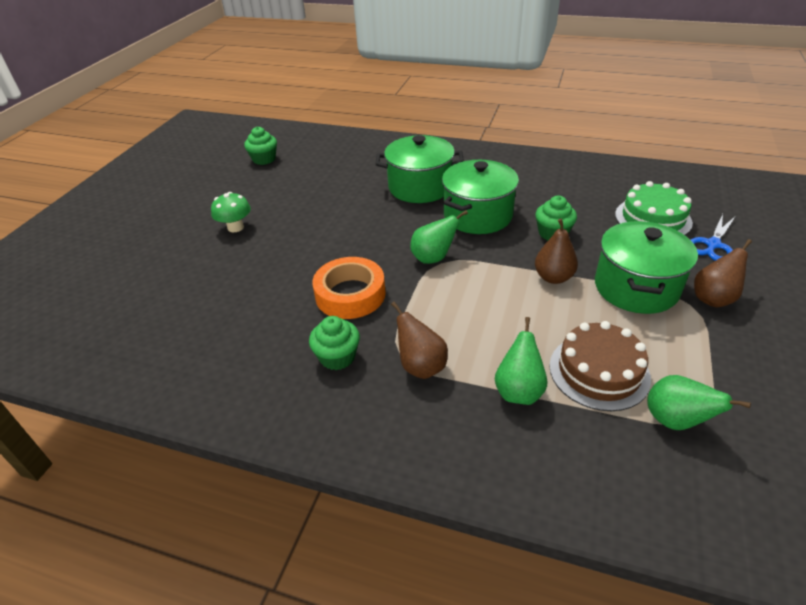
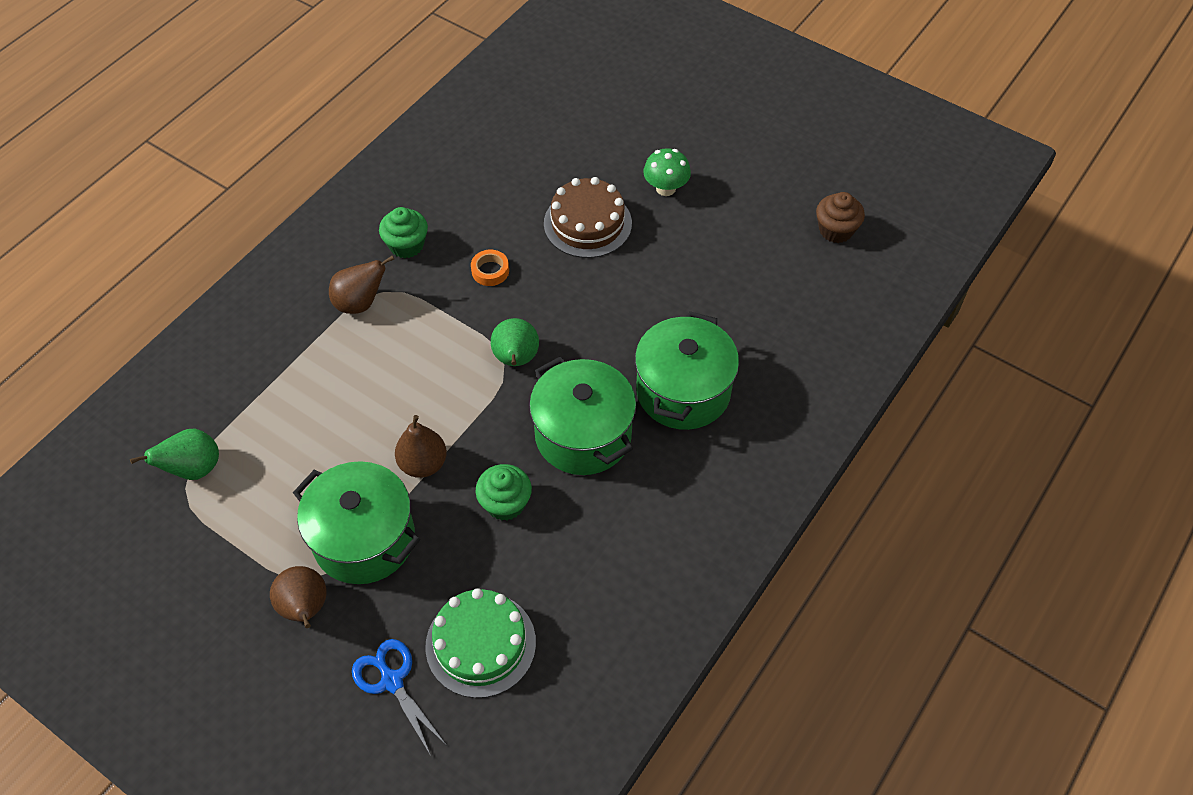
camera: 105 degrees right, 15 degrees up
(264, 159) = (836, 230): green cupcake -> brown cupcake
(350, 294) = (490, 271): orange tape -> orange tape, size x0.49
(519, 391) = (291, 366): green pear -> none
(599, 371) = (276, 439): brown cake -> brown cake (587, 223)

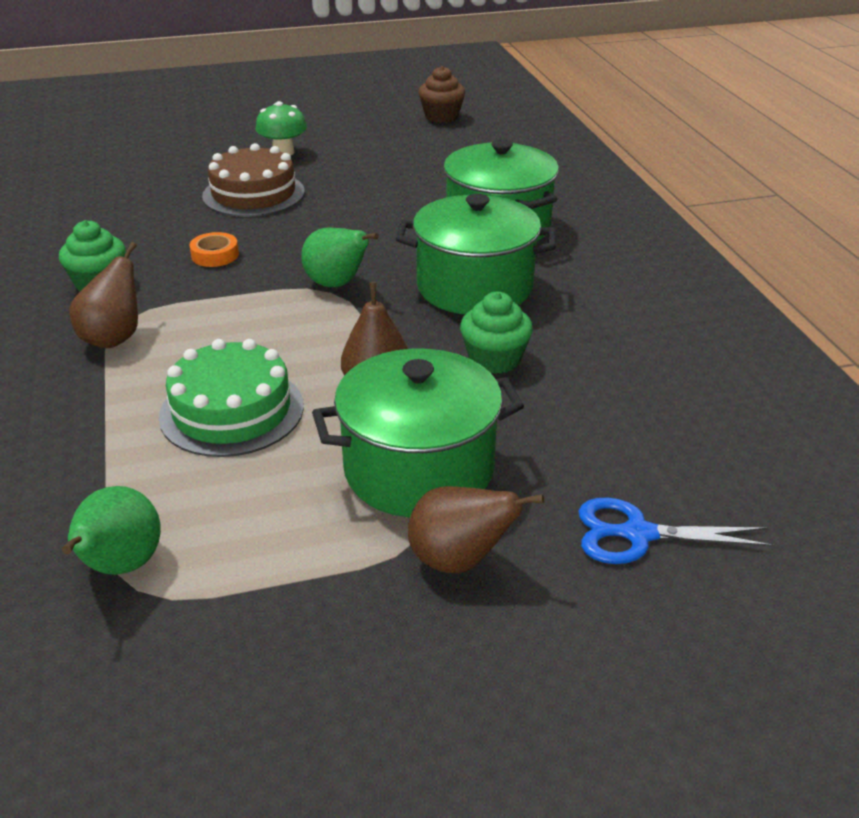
camera: 50 degrees left, 20 degrees down
(480, 644) = (651, 448): green cake -> green cake (232, 411)

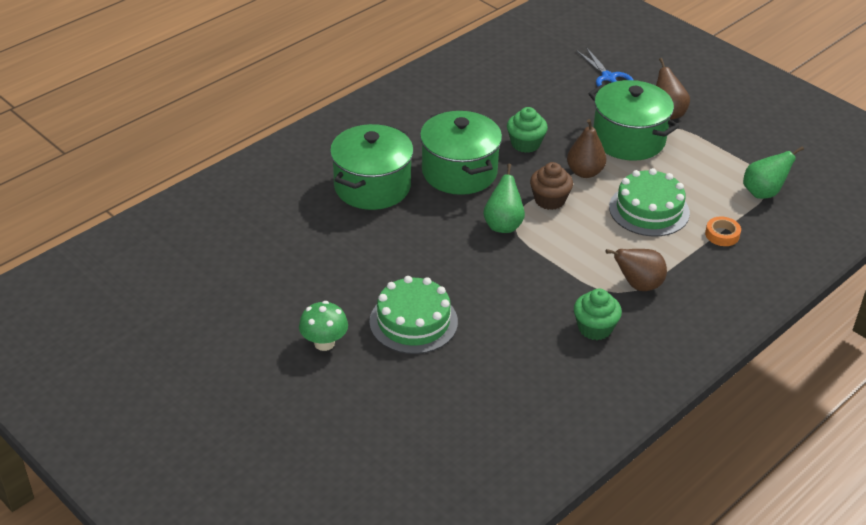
camera: 120 degrees left, 5 degrees up
(215, 255) = (516, 294): orange tape -> orange tape (722, 235)
(253, 194) = (413, 322): brown cake -> green cake
(441, 116) = (179, 281): brown cupcake -> brown cupcake (549, 200)

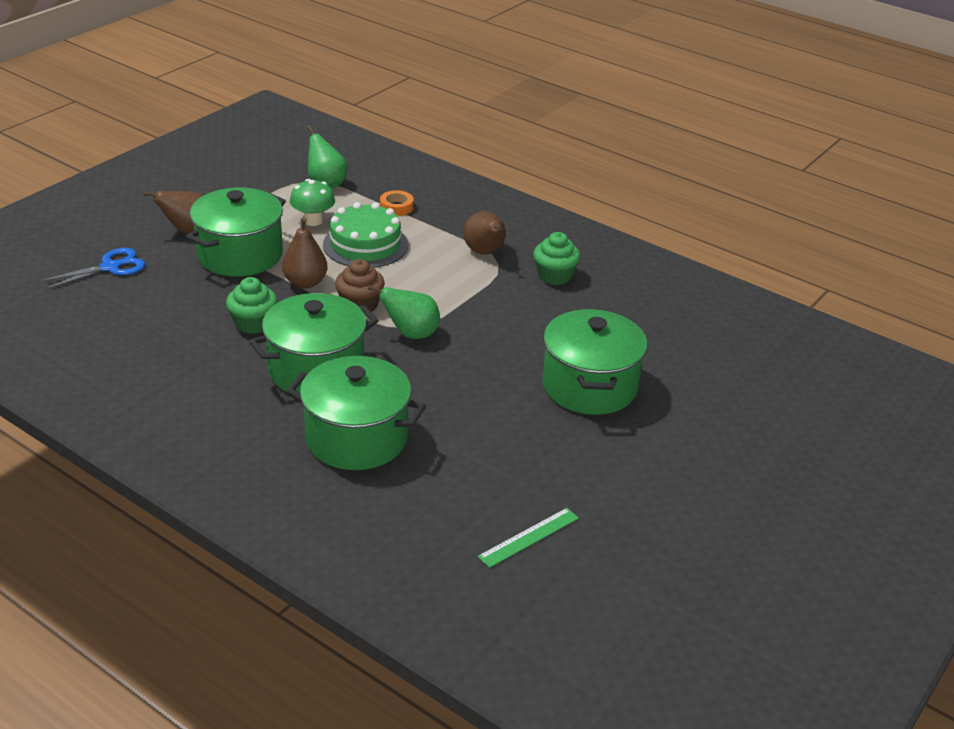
camera: 100 degrees left, 5 degrees down
(242, 259) = (529, 537): none -> green ruler
(324, 343) = (648, 447): green mushroom -> green mushroom (313, 221)
(413, 322) = (589, 386): green cake -> green pot

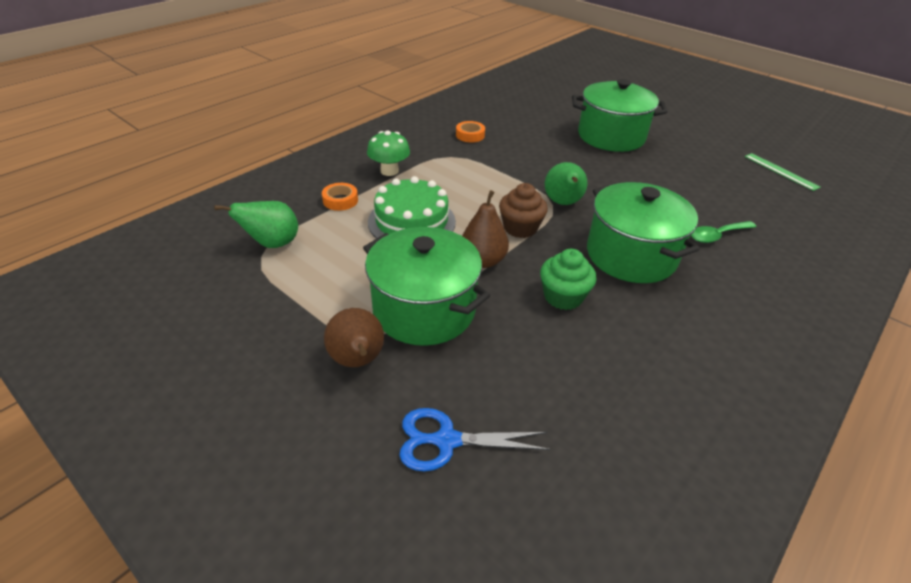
camera: 85 degrees left, 5 degrees up
(110, 267) = (446, 440): blue scissors -> blue scissors turned 60 degrees counterclockwise
(313, 221) = (355, 254): green mushroom -> green mushroom (389, 171)
(356, 438) = (717, 235): green pot -> green spoon
(485, 252) = (432, 161): brown pear -> none
(554, 276) = (470, 135): green cupcake -> orange tape

